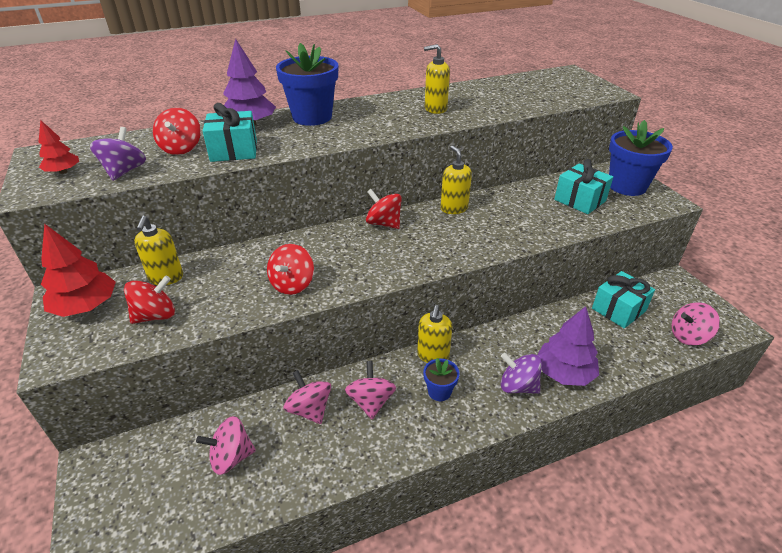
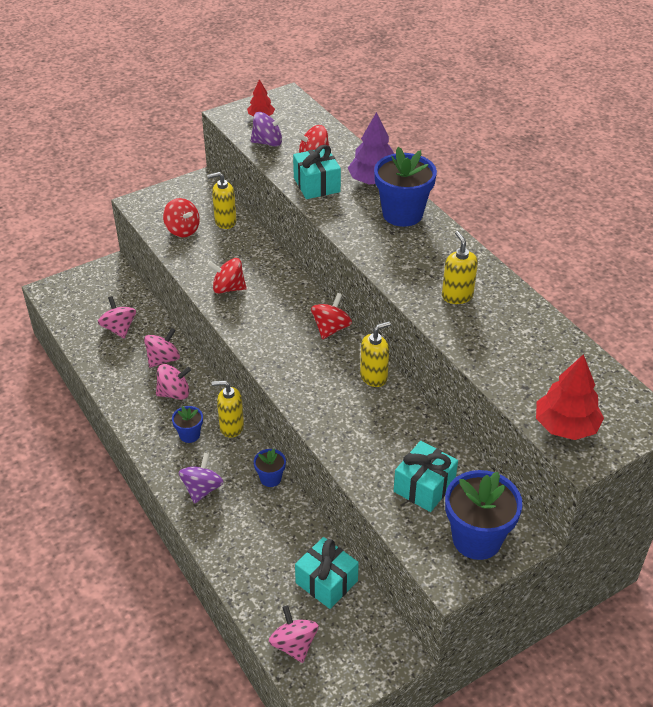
camera: 80 degrees right, 5 degrees up
(86, 306) = (188, 196): red tree -> red tree (565, 426)
(504, 332) = (270, 478): none -> blue flower pot
(564, 373) = (223, 525): purple tree -> none

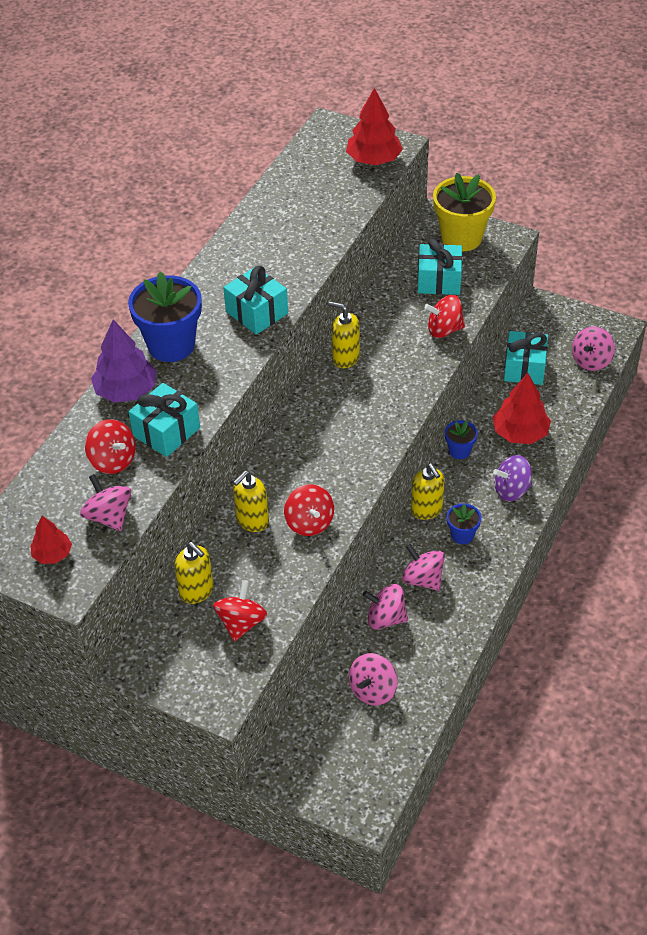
camera: 120 degrees left, 5 degrees up
(254, 531) = (520, 433): none -> red tree
(268, 142) = (109, 516): purple spinning top -> pink spinning top
(331, 328) = (306, 414): red spinning top -> red spinning top (444, 329)
(401, 266) = (257, 313): none -> turquoise gift
(457, 296) = (270, 263): yellow soap dispenser -> yellow soap dispenser (252, 521)
(477, 539) = (461, 238): blue flower pot -> yellow flower pot

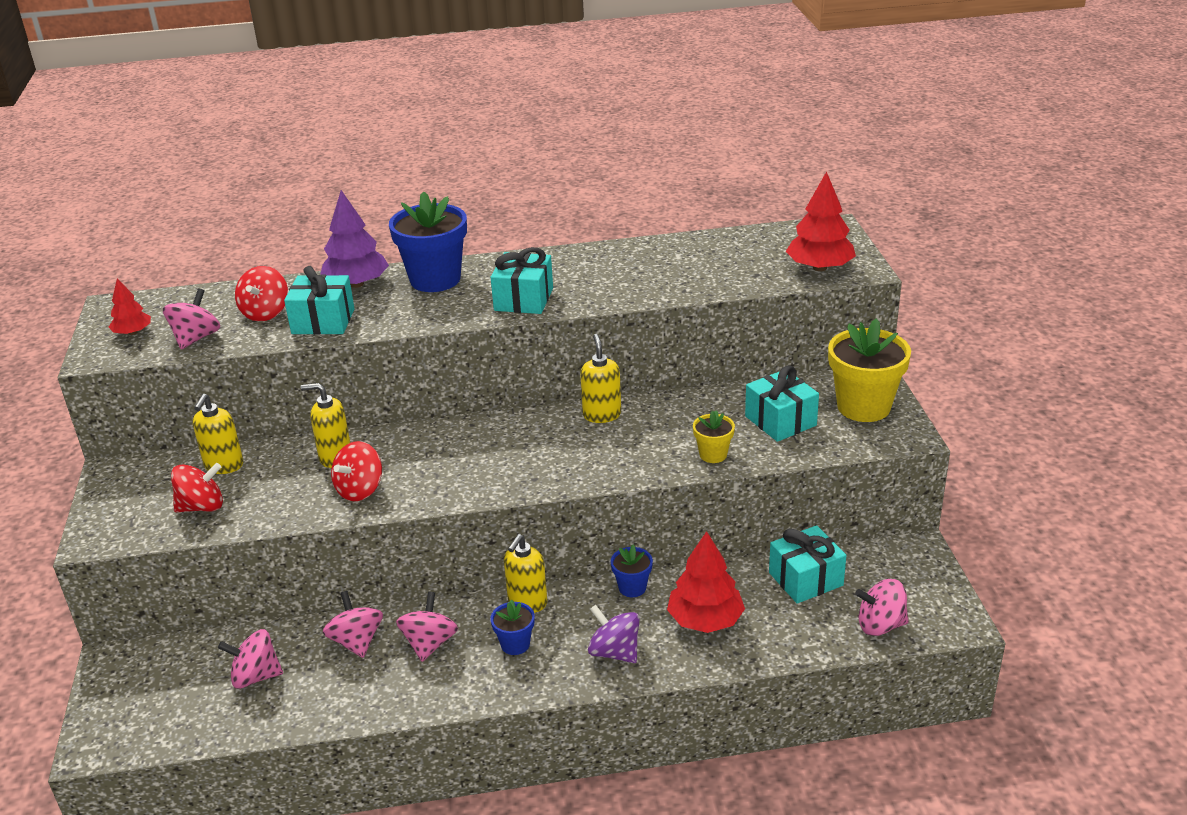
camera: 55 degrees right, 15 degrees down
(444, 329) = (713, 454): red spinning top -> yellow flower pot

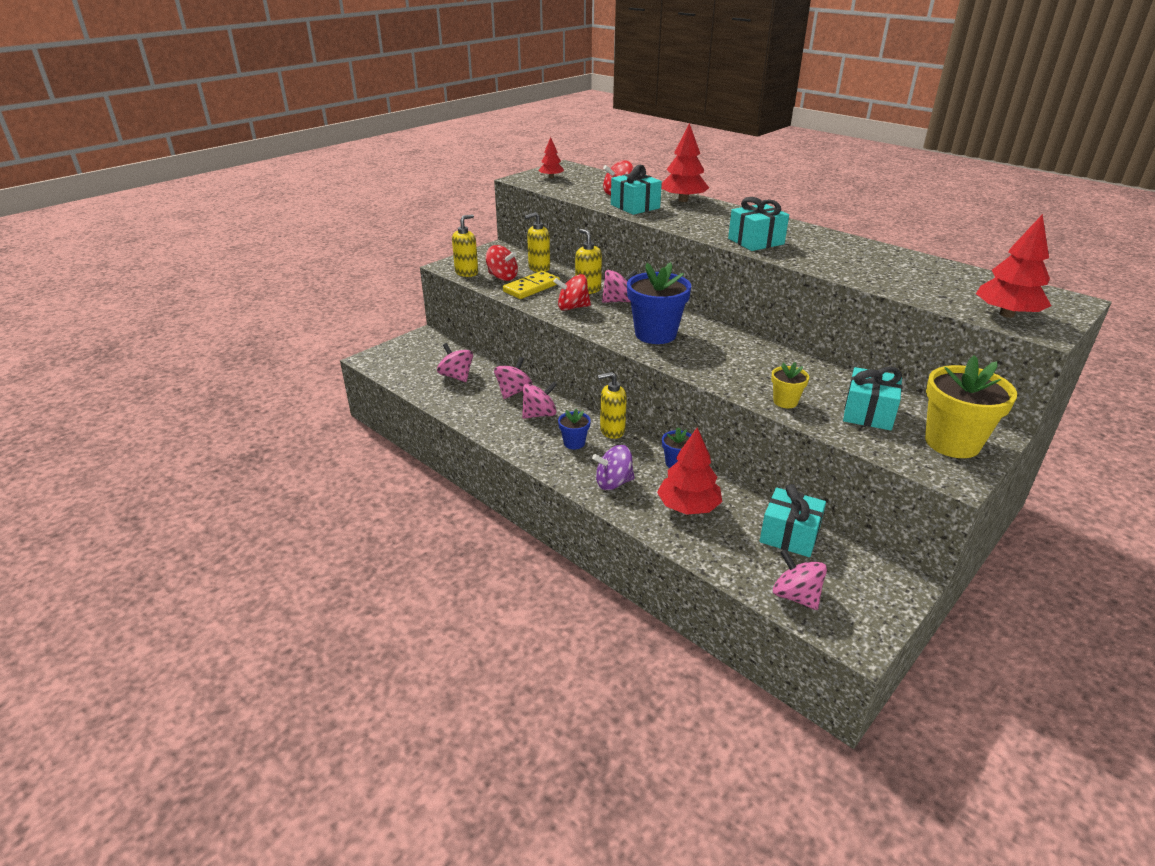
camera: 50 degrees right, 0 degrees up
(196, 338) = (570, 189): pink spinning top -> pink spinning top (618, 301)
(266, 496) = (531, 288): none -> yellow domino
(357, 284) = (683, 200): purple tree -> red tree
(435, 279) = (726, 214): blue flower pot -> blue flower pot (655, 334)
(602, 415) = (755, 346): yellow soap dispenser -> yellow soap dispenser (467, 273)
(614, 652) = (613, 483): purple spinning top -> purple spinning top turned 105 degrees counterclockwise

